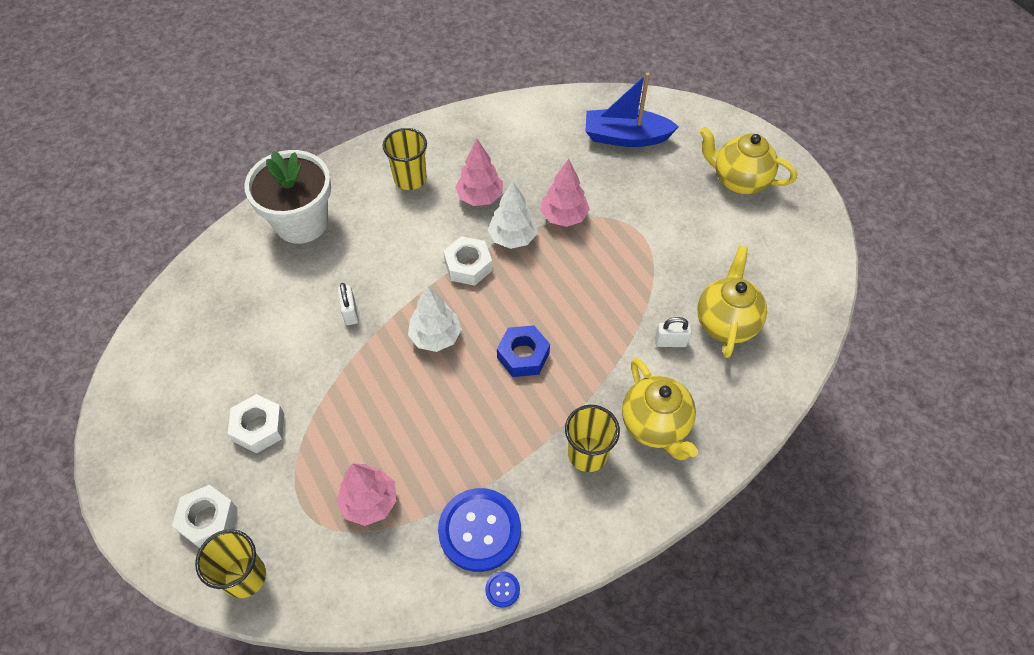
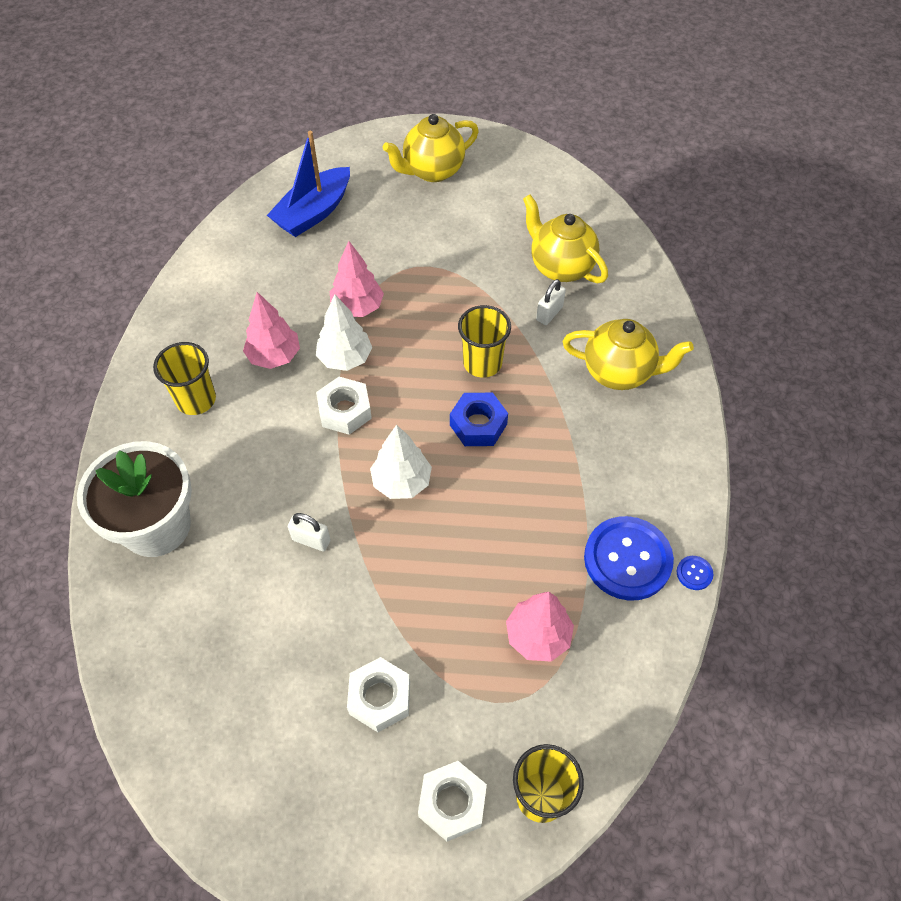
camera: 55 degrees left, 0 degrees up
(587, 454) = (611, 435): yellow cup -> yellow cup (482, 363)

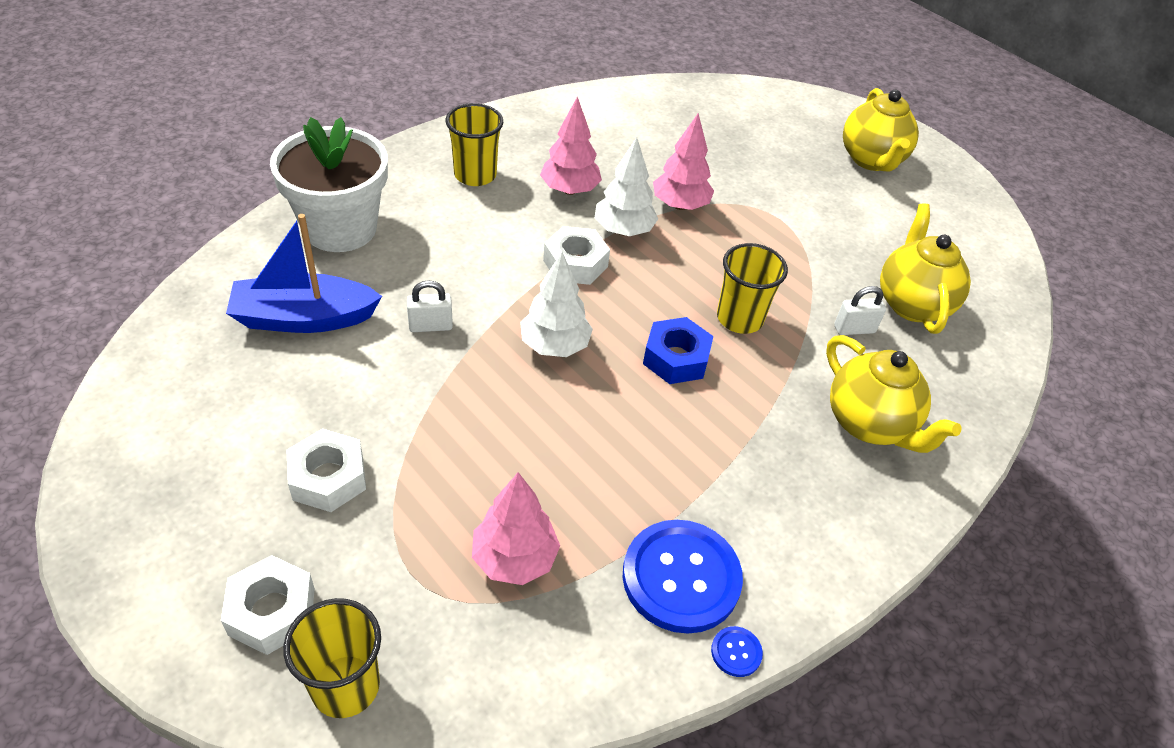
camera: 40 degrees right, 10 degrees down
(311, 540) = (430, 326): white padlock -> white padlock turned 75 degrees counterclockwise
(313, 212) = (727, 123): blue boat -> blue boat (304, 318)
(432, 171) = (871, 160): yellow teapot -> yellow teapot turned 105 degrees counterclockwise

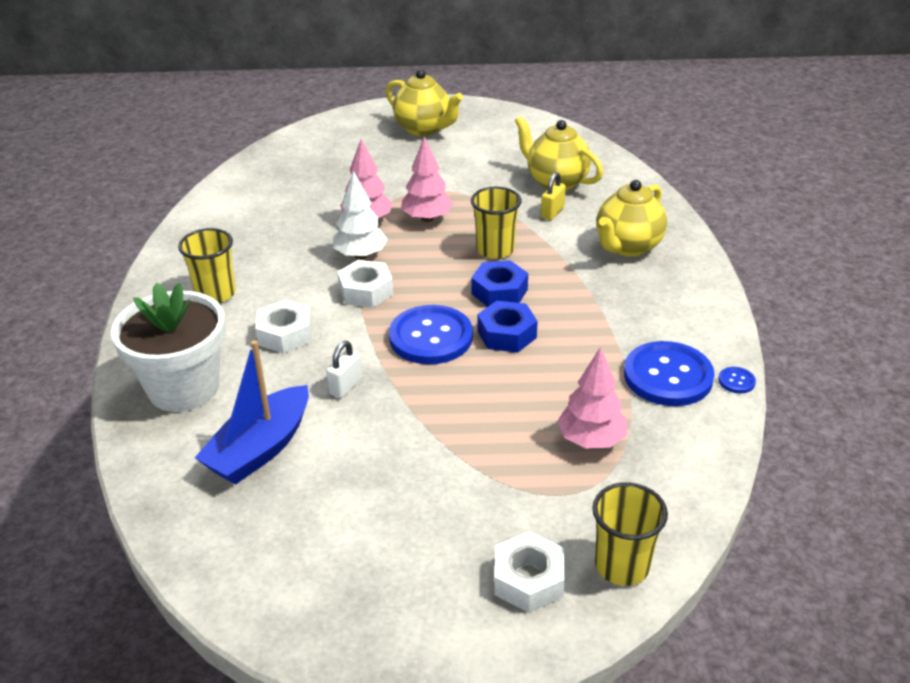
camera: 45 degrees left, 10 degrees down
(328, 478) = (436, 501): white nut -> white nut (285, 334)
(554, 345) = (431, 337): white tree -> blue button
(569, 190) = (290, 259): pink tree -> pink tree (427, 218)
(615, 400) = (506, 334): none -> blue nut
(854, 329) = (552, 213): white padlock -> yellow padlock
(869, 424) = (627, 247): yellow teapot -> yellow teapot turned 120 degrees clockwise

